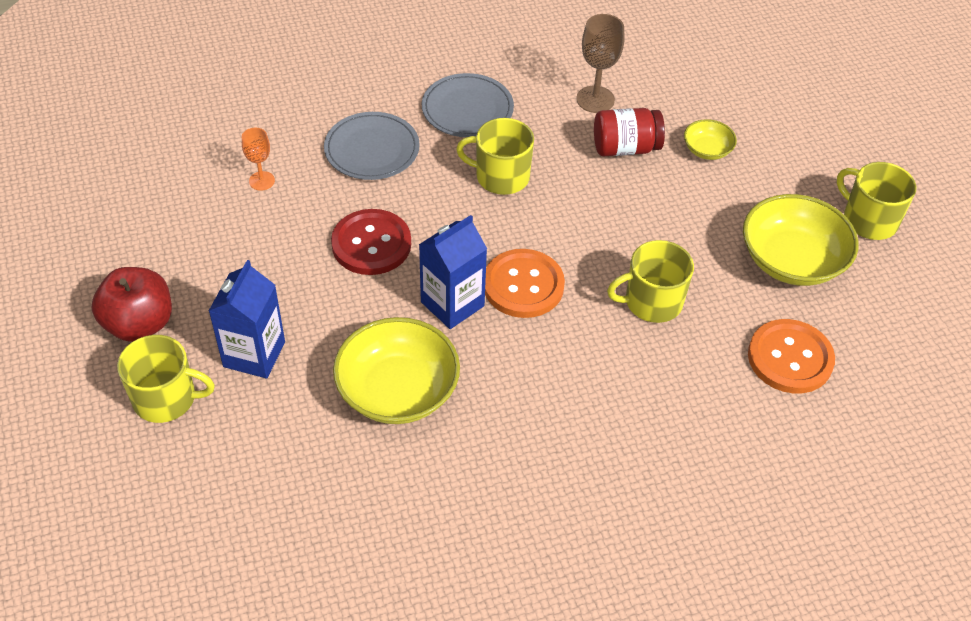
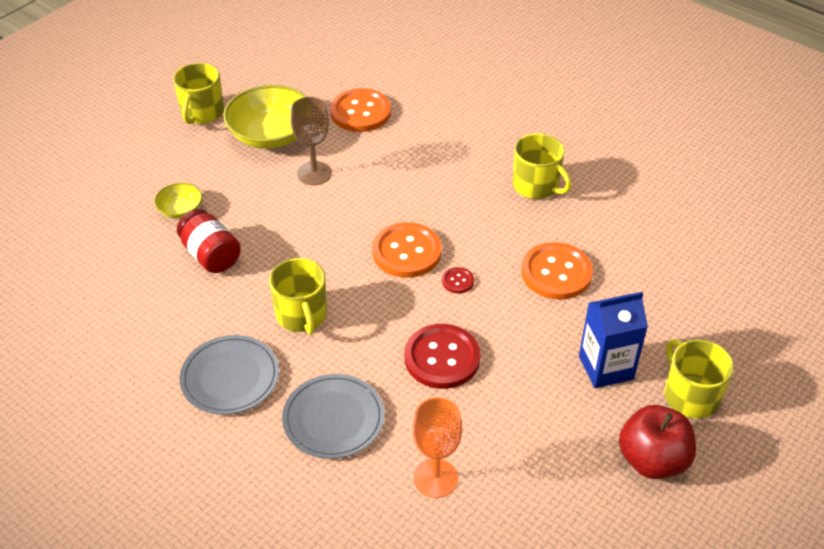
camera: 120 degrees left, 5 degrees down
(262, 181) = (435, 478): orange goblet -> orange goblet, size x1.60
(398, 390) = (556, 273): yellow bowl -> orange button
(452, 304) = (458, 281): blue carton -> red button
(595, 99) = (159, 297): brown goblet -> brown goblet (314, 173)
(652, 302) = (365, 184): yellow mug -> yellow mug (536, 186)

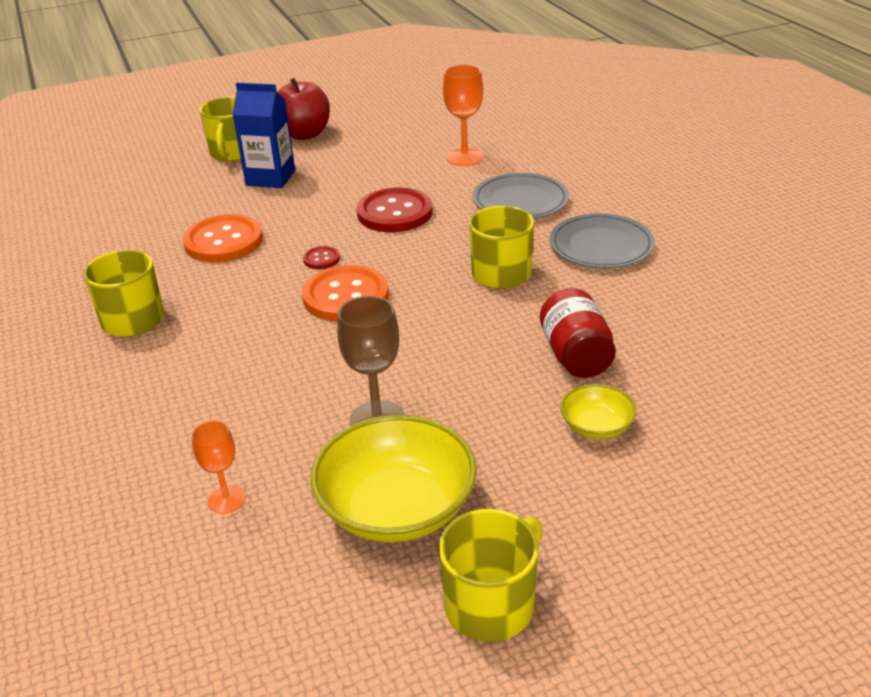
camera: 150 degrees left, 10 degrees down
(360, 112) = (226, 499): orange button -> orange goblet

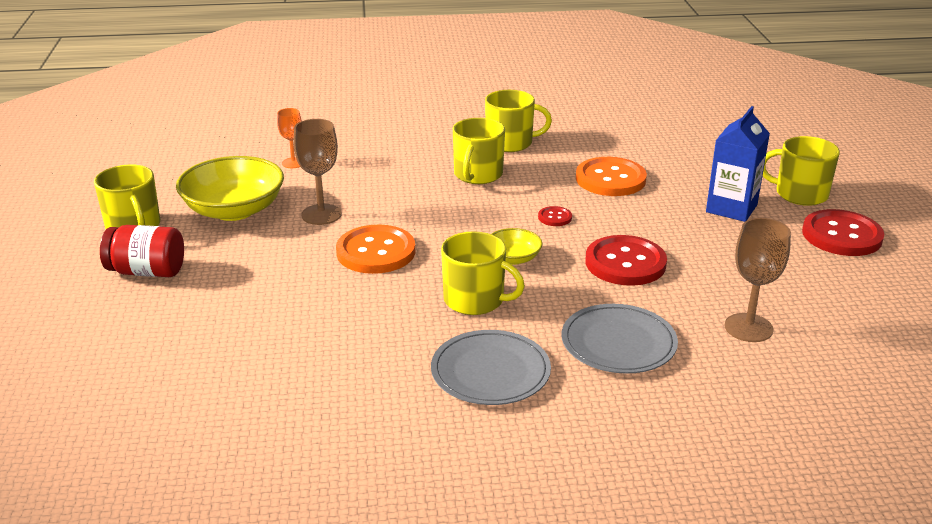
camera: 105 degrees right, 5 degrees down
(231, 325) = (477, 174): none -> yellow mug
(304, 134) = (841, 235): red apple -> red button
(346, 296) = (486, 221): orange button -> orange button (376, 252)
(464, 157) = (748, 328): orange goblet -> brown goblet
(575, 356) = (322, 309): red jar -> red jar (147, 271)
(596, 426) = (234, 296): yellow bowl -> yellow bowl (513, 258)

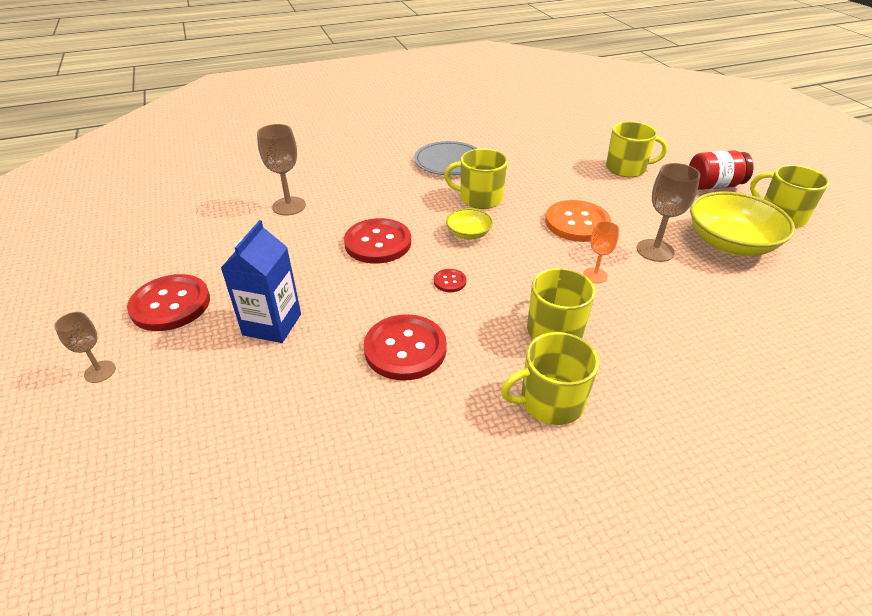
camera: 165 degrees right, 10 degrees up
(293, 163) = (758, 312): orange goblet -> orange goblet (595, 275)
(610, 179) = (405, 349): orange button -> red button
(618, 343) = (377, 185): grey plate -> none
(800, 194) = (184, 363): yellow mug -> yellow mug (626, 168)
(870, 197) = (100, 371): none -> brown goblet

